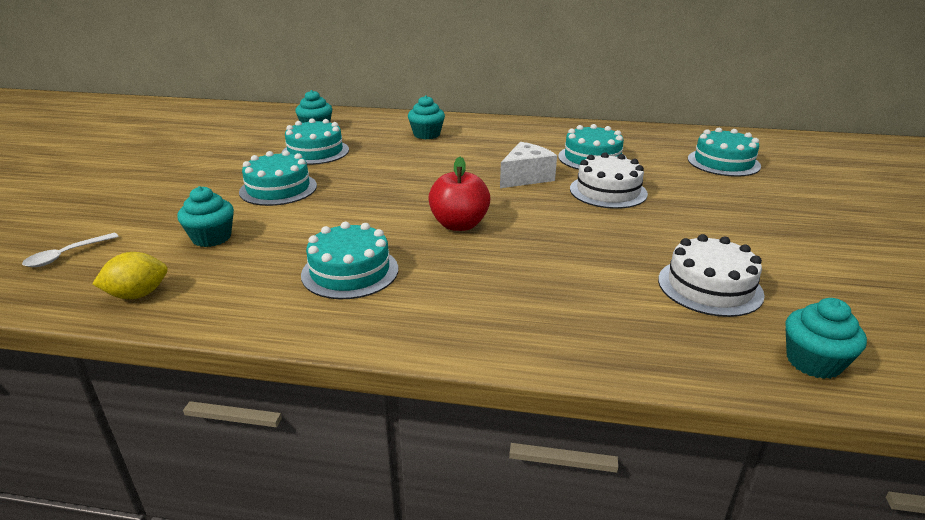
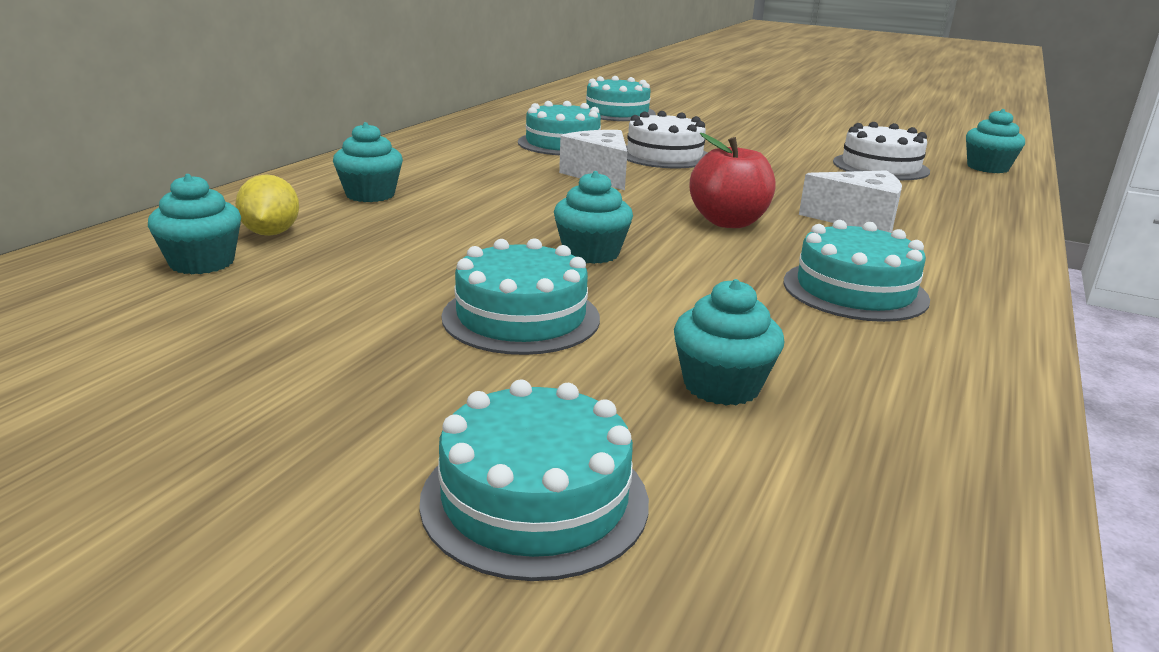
camera: 75 degrees left, 5 degrees down
(66, 255) = (772, 576): white spoon -> none
(138, 295) = (946, 458): yellow lemon -> yellow lemon (271, 233)
(315, 152) = (350, 274): turquoise cake -> turquoise cake (535, 500)
(371, 192) = (591, 253): none -> turquoise cupcake
(508, 273) = (858, 220): none -> white cheese

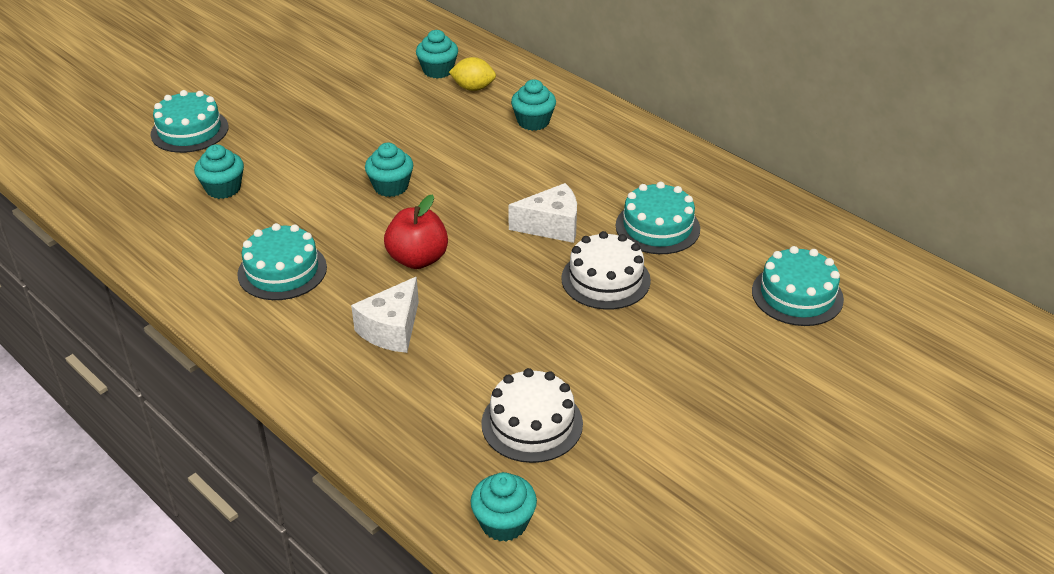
camera: 110 degrees right, 15 degrees up
(521, 317) = (322, 149): turquoise cake -> none

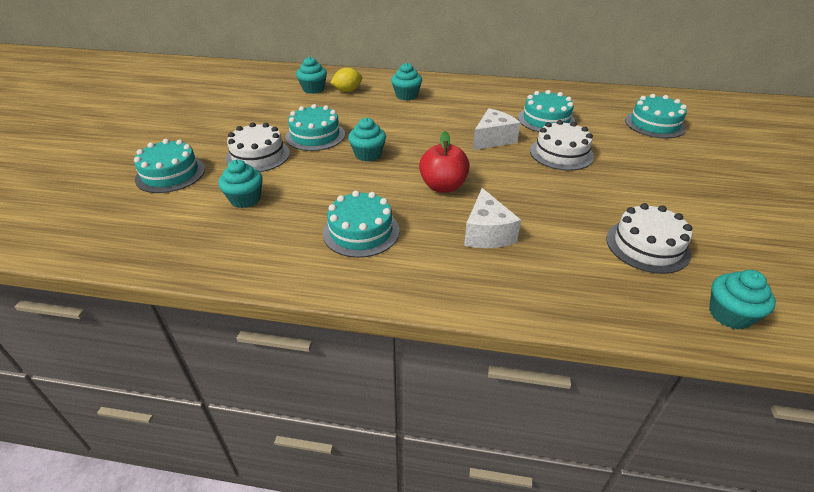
camera: 35 degrees left, 0 degrees up
(285, 141) = (258, 155): none -> white cake
(366, 139) = (315, 135): none -> turquoise cake

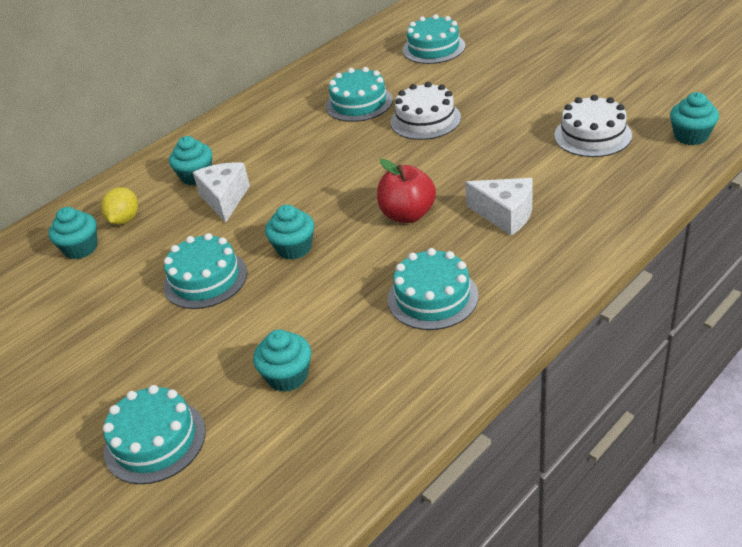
camera: 50 degrees left, 0 degrees up
(258, 155) = (198, 343): white cake -> none
(493, 139) = (358, 150): white cheese -> white cheese (224, 199)

